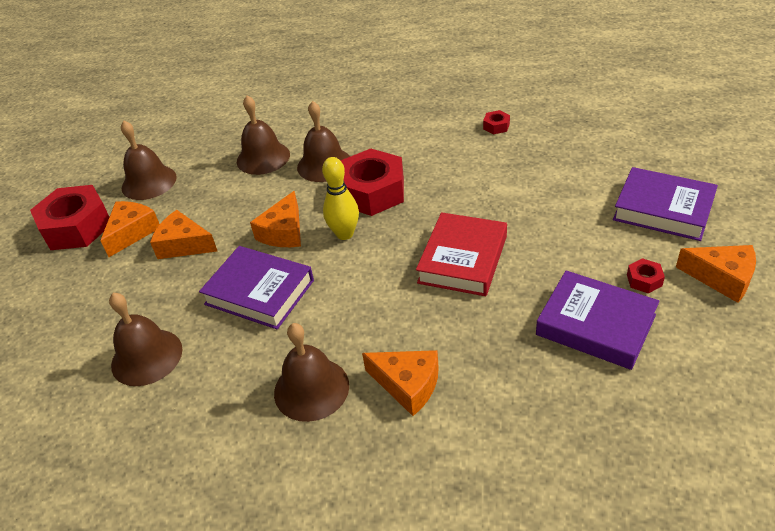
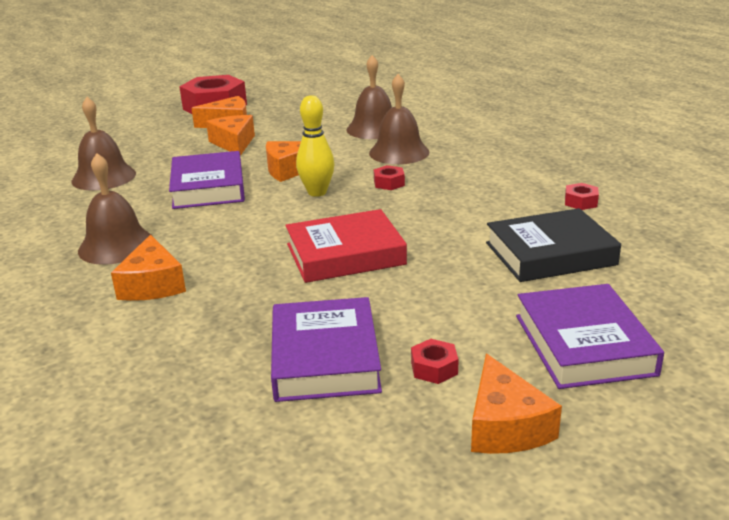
camera: 50 degrees right, 15 degrees down
(149, 182) = (290, 107): brown bell -> none
(372, 192) = (389, 183): red nut -> red nut, size x0.41
(550, 171) = (550, 254): none -> black book

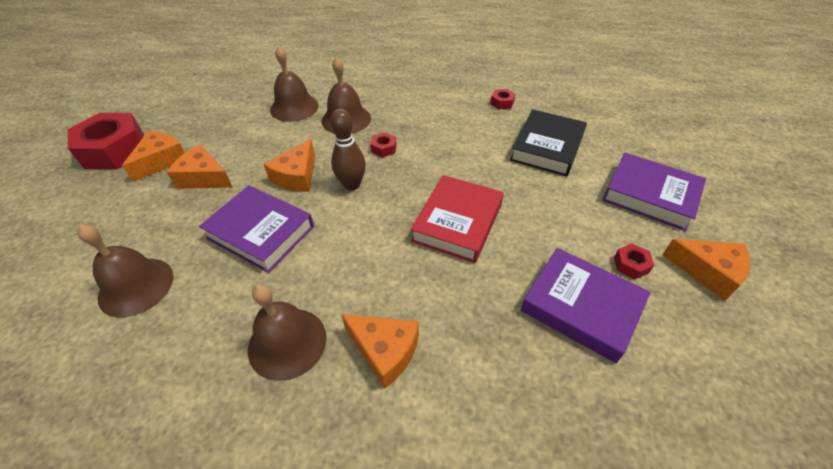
camera: 50 degrees left, 20 degrees up
(317, 192) = (352, 185): yellow bowling pin -> brown bowling pin

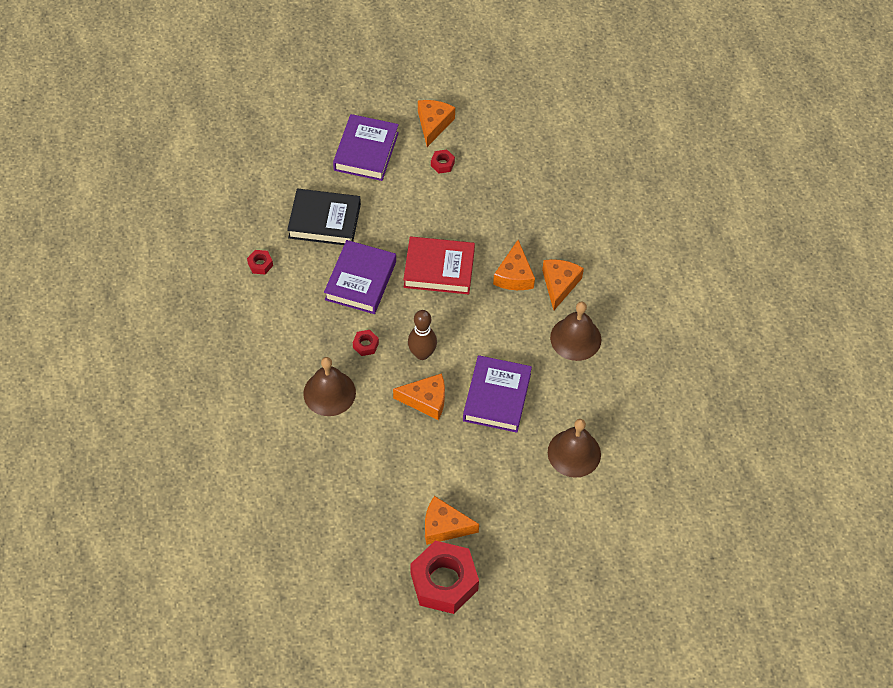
camera: 110 degrees left, 10 degrees up
(204, 178) = (453, 475): orange cheese -> orange cheese (514, 275)
(294, 107) = (322, 450): brown bell -> none
(581, 307) = (488, 189): purple book -> purple book (360, 280)

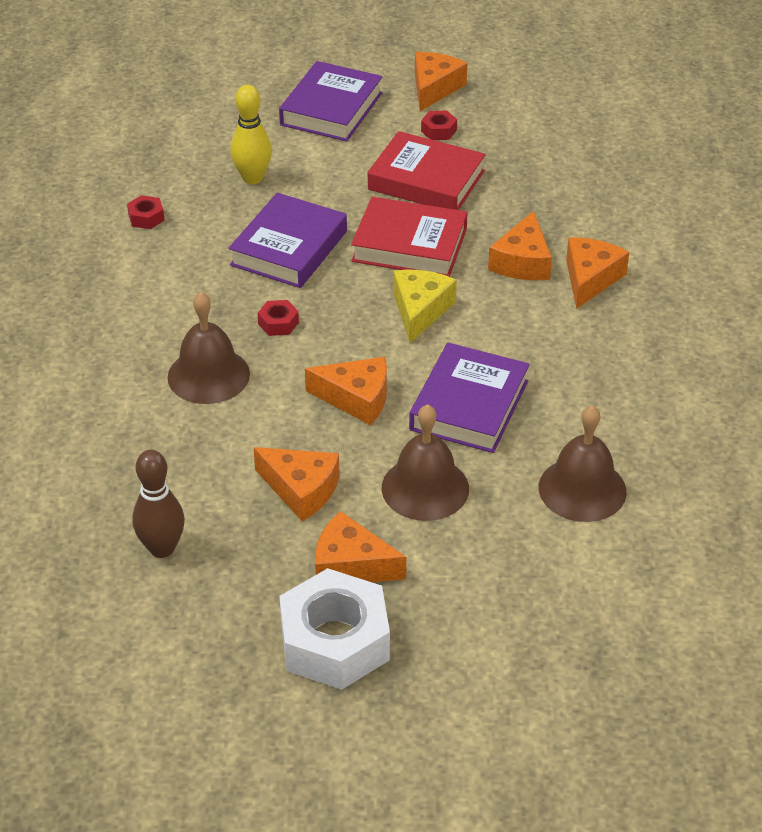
camera: 10 degrees right, 15 degrees down
(324, 221) = (252, 178): black book -> yellow bowling pin
(404, 475) = (301, 490): none -> orange cheese
(422, 354) = (362, 341): brown bowling pin -> brown bowling pin (162, 548)
(441, 210) = (426, 180): none -> red book
(444, 581) = (335, 642): red nut -> white nut
(454, 324) = (420, 310): none -> yellow cheese
(575, 338) = (606, 345): brown bell -> brown bell (425, 488)

